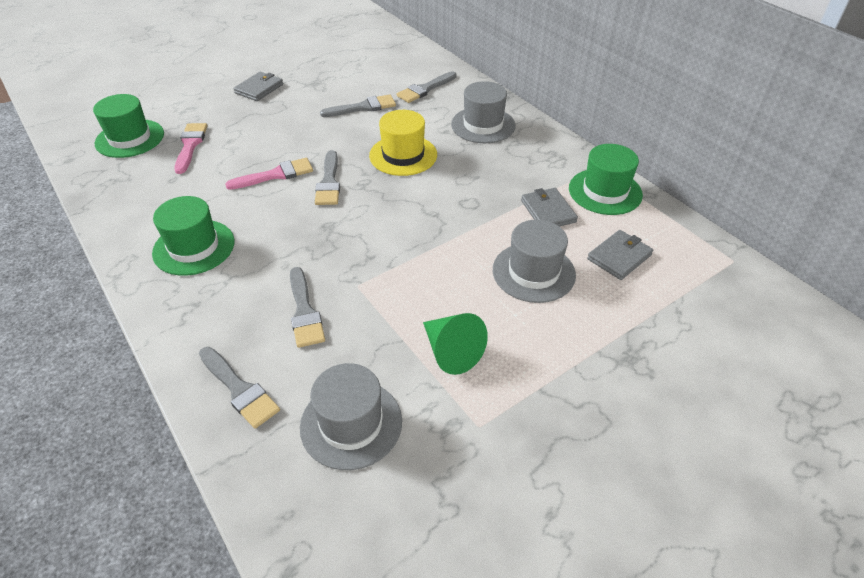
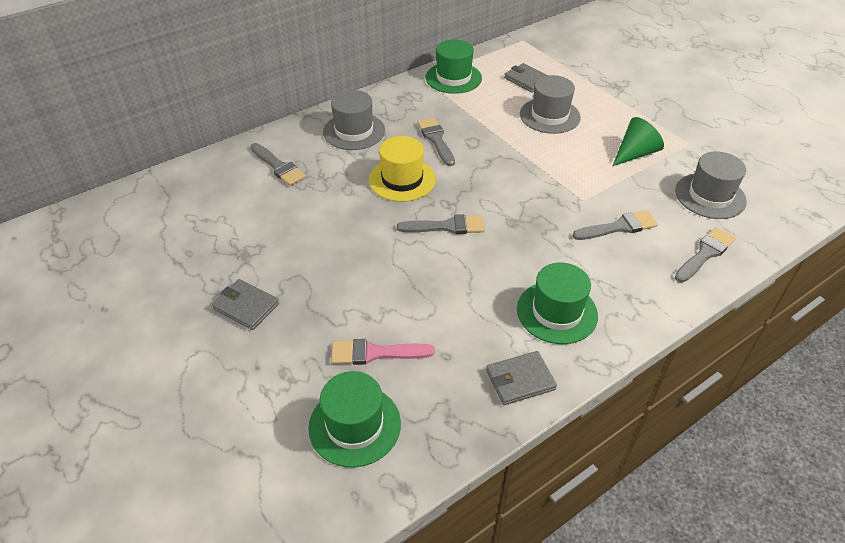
camera: 90 degrees left, 0 degrees up
(276, 175) = (435, 267): pink brush -> none
(363, 107) = (309, 210): grey brush -> grey brush (436, 139)
(548, 211) = (479, 105): grey wallet -> grey wallet (520, 380)

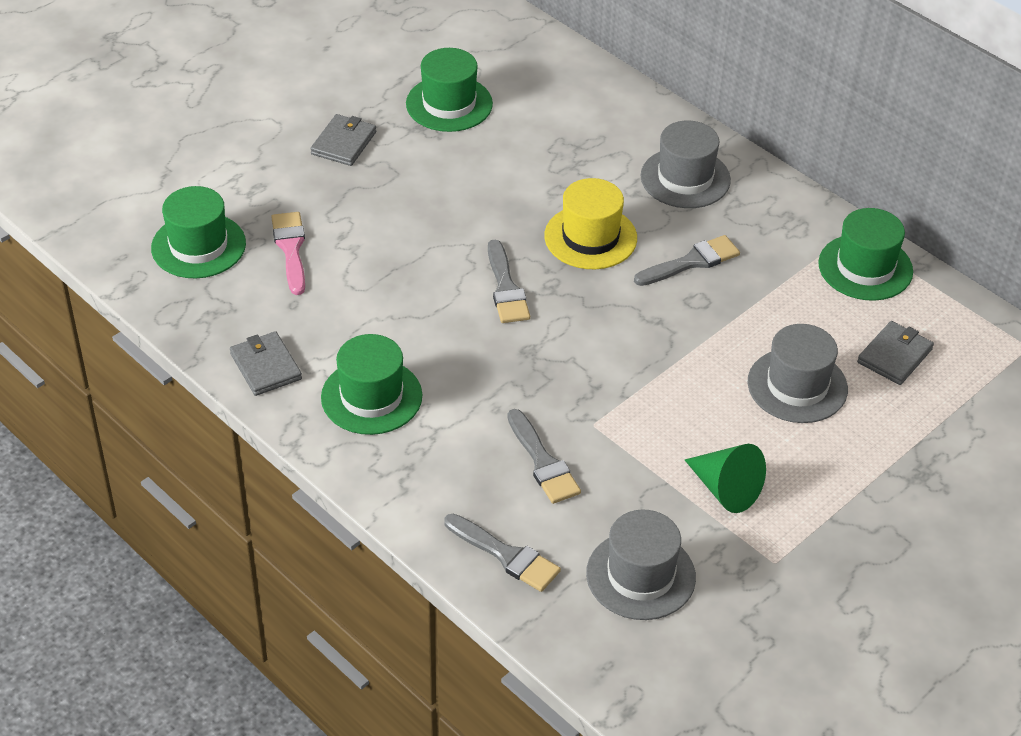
camera: 80 degrees right, 0 degrees up
(223, 236) = (449, 104): none -> green hat
(279, 167) = (587, 123): grey brush -> none

